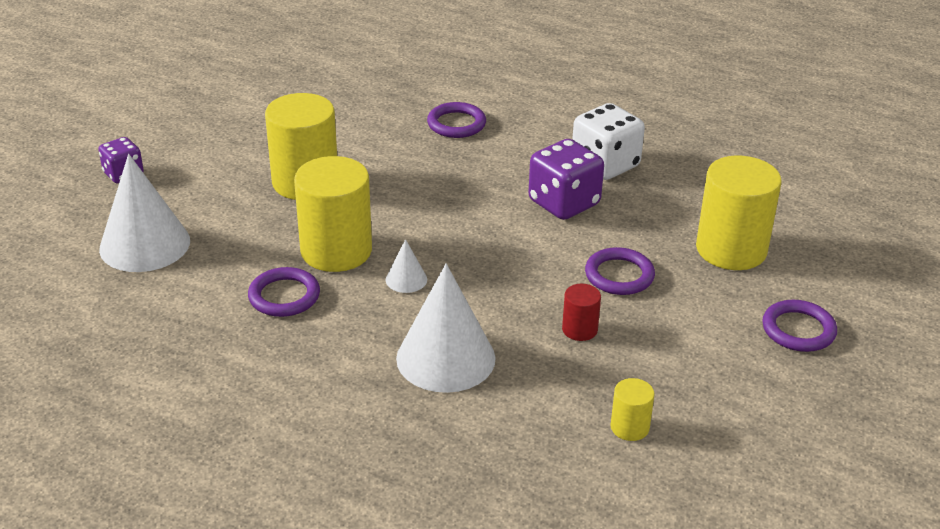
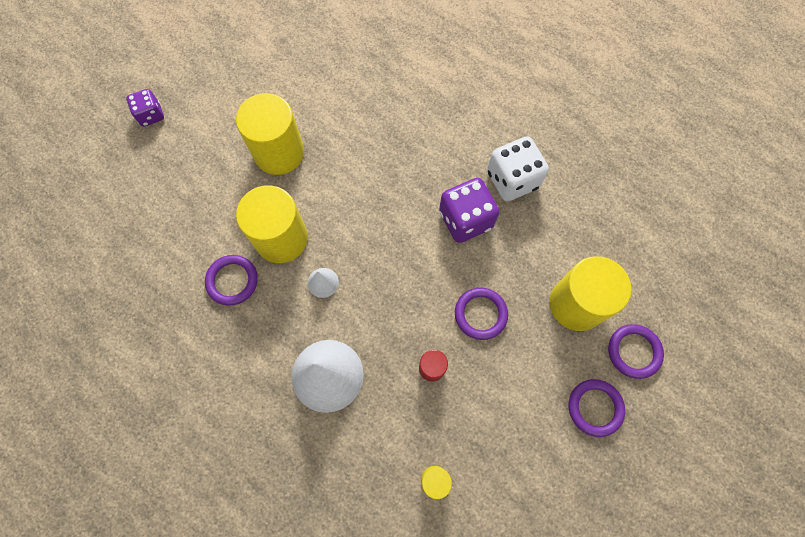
camera: 15 degrees right, 35 degrees up
(145, 244) = (149, 200): white cone -> none
(456, 124) = (411, 104): purple ring -> purple ring (633, 351)

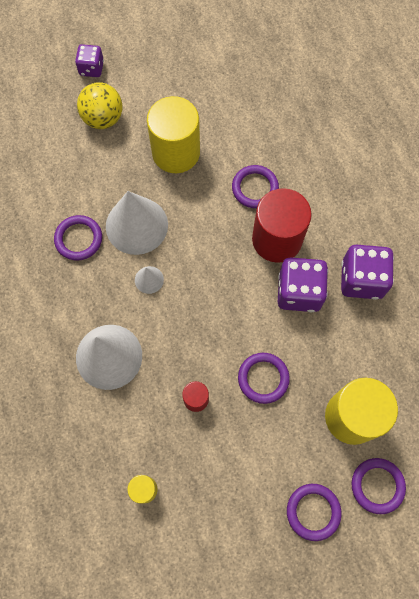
camera: 30 degrees right, 0 degrees up
(190, 156) = (103, 118): none -> yellow ball
(281, 238) = (136, 225): yellow cylinder -> white cone
(371, 148) = (255, 188): none -> purple ring
(418, 183) = (277, 239): none -> red cylinder
(512, 180) = (361, 279): white dice -> purple dice

